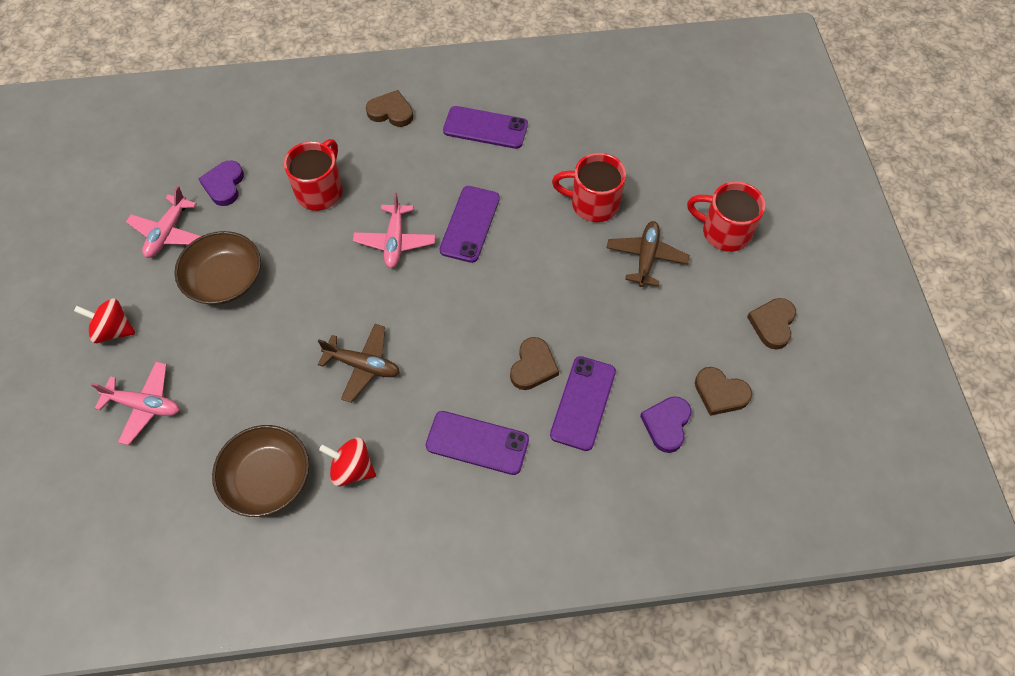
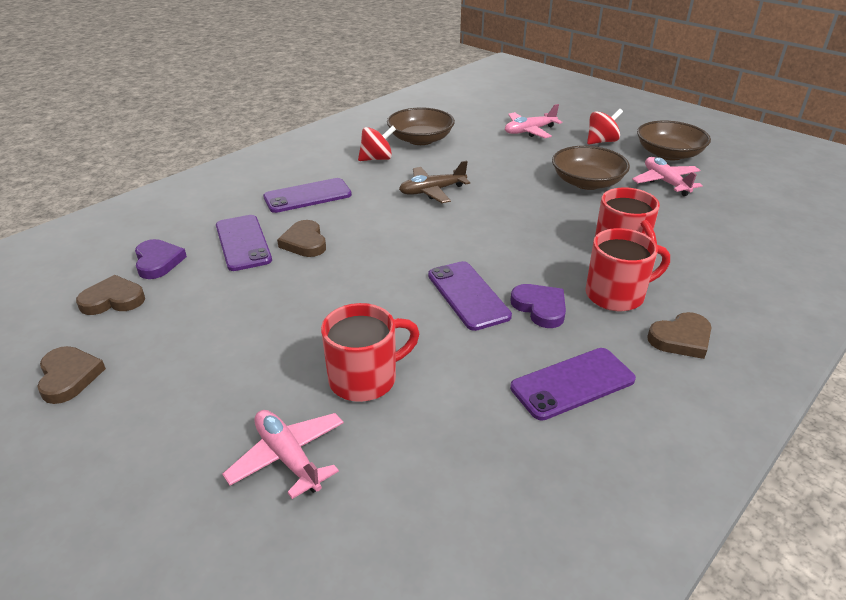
camera: 140 degrees right, 25 degrees down
(96, 265) = (668, 154): none -> brown bowl
(224, 185) = (689, 218): purple heart -> purple heart (540, 308)
(395, 241) = (511, 253): pink plane -> pink plane (288, 457)
(646, 257) = (260, 362): brown plane -> none
(724, 232) = (173, 440): red mug -> red mug (616, 295)

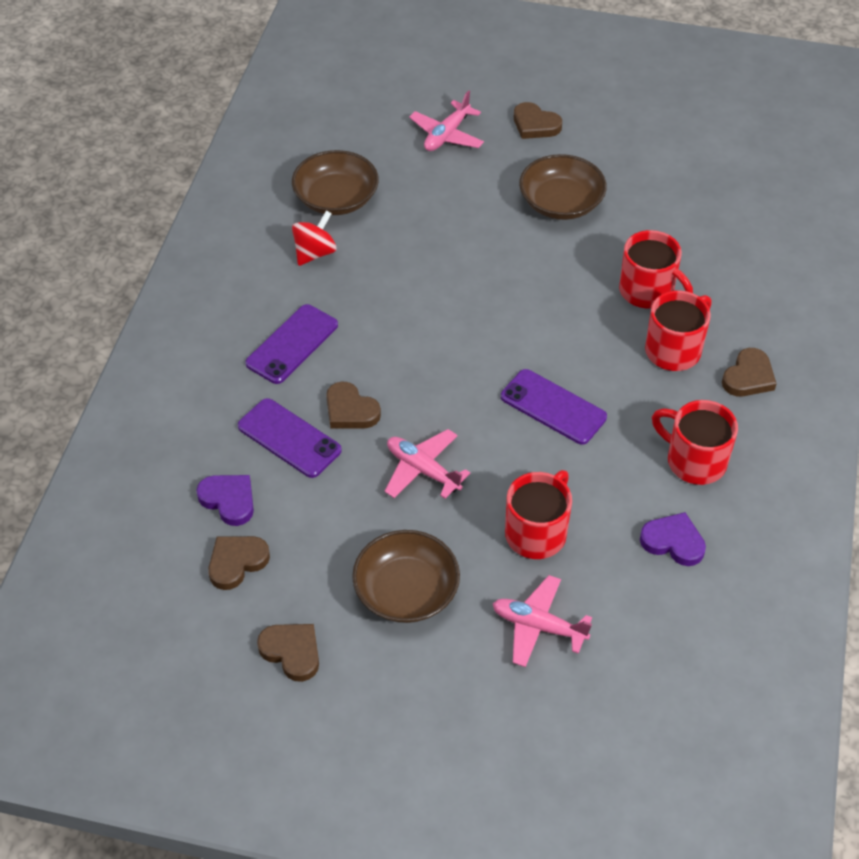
camera: 30 degrees left, 15 degrees up
(432, 191) = (416, 281): brown plane -> none
(540, 308) = (622, 393): purple heart -> purple heart (673, 542)
(572, 383) = (694, 461): purple phone -> red mug
(601, 141) = (535, 125): red spinning top -> brown heart
(665, 182) = (635, 171): pink plane -> pink plane (423, 470)
(668, 154) = (614, 121): brown bowl -> brown bowl (406, 591)

